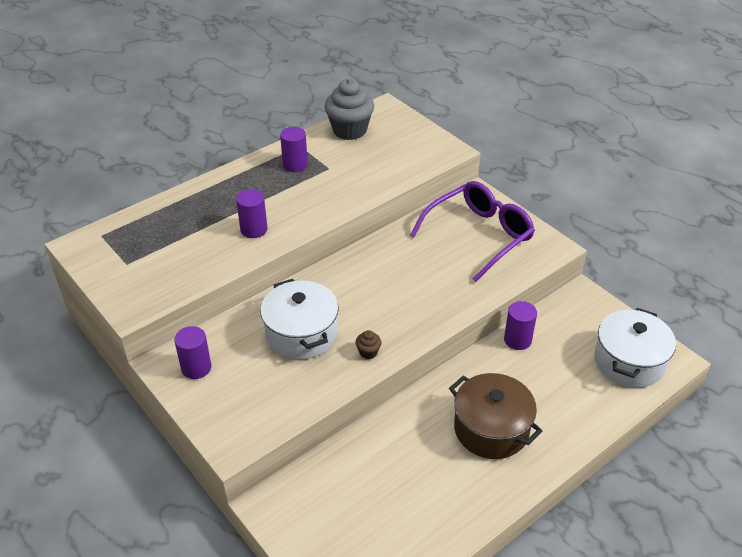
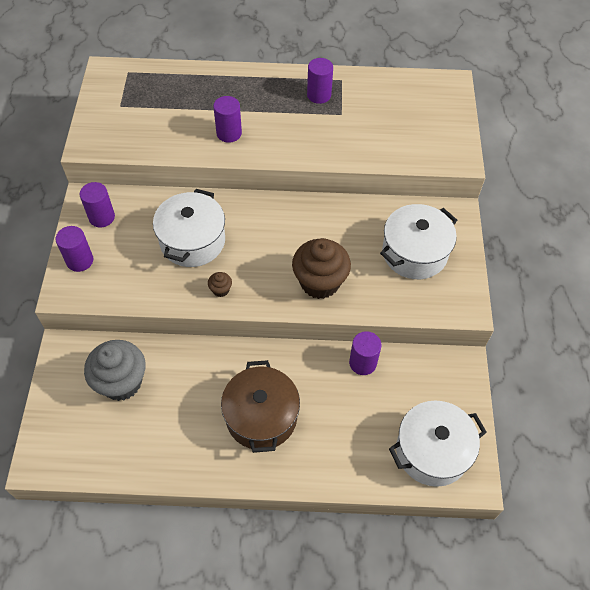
camera: 40 degrees right, 15 degrees up
(217, 413) = (80, 260): none -> purple cylinder
(349, 130) = (396, 88): grey cupcake -> grey cupcake (121, 382)
(437, 297) = (320, 282): none -> brown cupcake
(479, 236) = (414, 253): purple glasses -> white pot

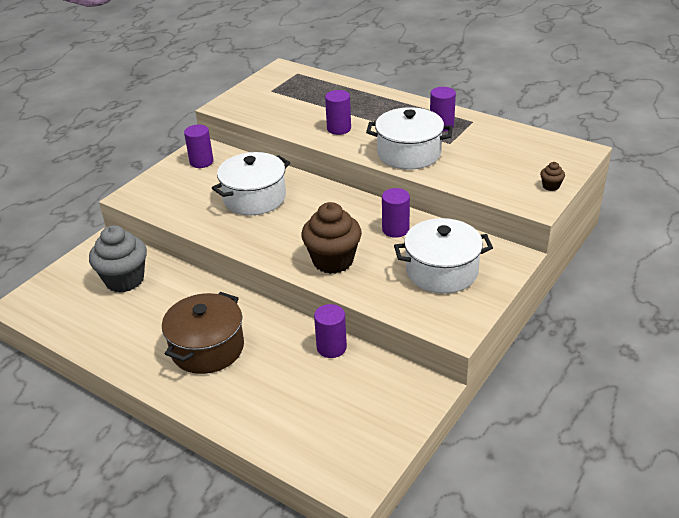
camera: 35 degrees right, 20 degrees down
(80, 260) = (159, 182): purple cylinder -> purple cylinder (395, 229)
(220, 290) = (245, 236): brown cupcake -> brown cupcake (551, 186)
(432, 451) = (334, 443): white pot -> white pot (409, 153)

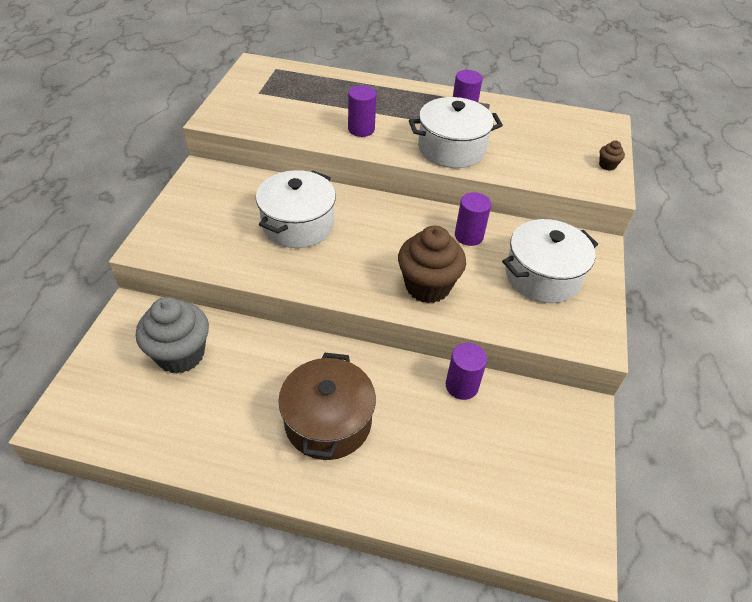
camera: 25 degrees left, 10 degrees up
(201, 162) = (211, 188): purple cylinder -> none

